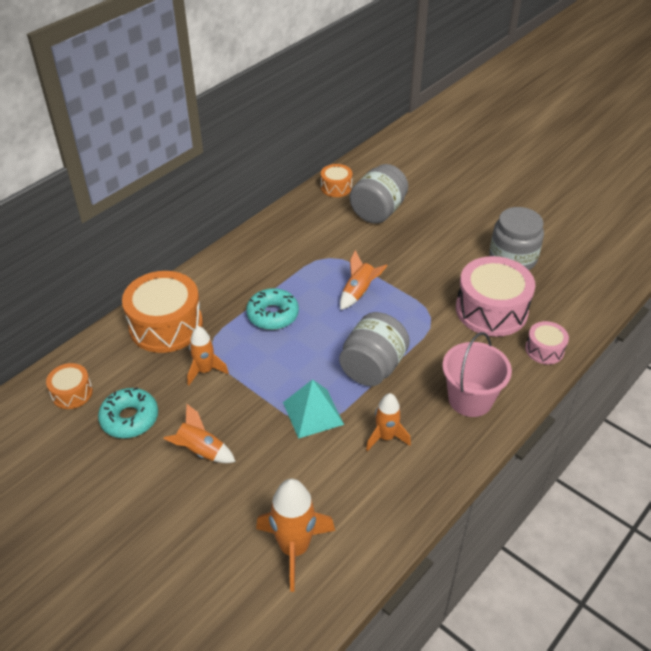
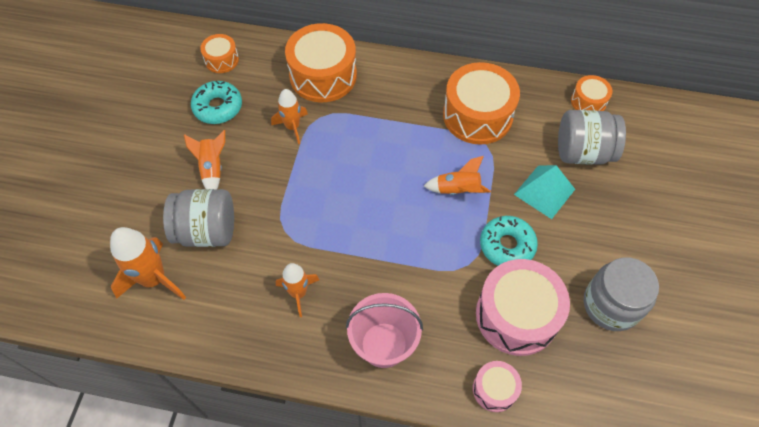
camera: 60 degrees right, 15 degrees up
(273, 315) = (384, 139): turquoise donut -> turquoise donut (507, 245)
(297, 249) = (477, 115): none -> orange drum
(313, 413) = (293, 225): turquoise pyramid -> turquoise pyramid (544, 191)
(372, 367) = (372, 245): grey jar -> grey jar (207, 231)

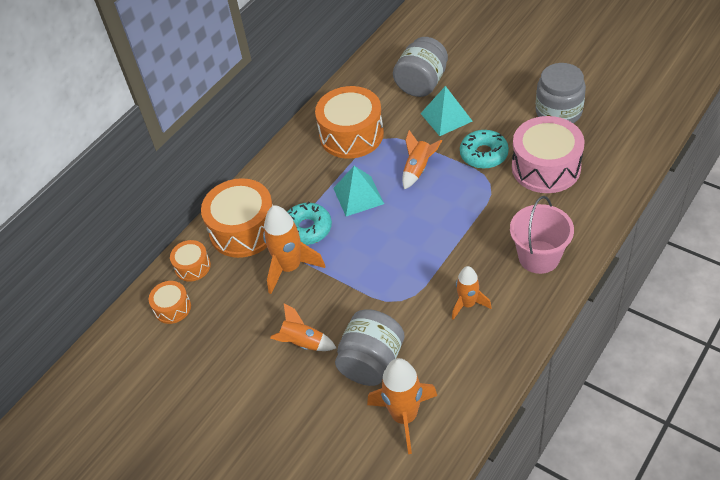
camera: 60 degrees left, 10 degrees down
(218, 107) = (231, 323): turquoise donut -> turquoise donut (307, 229)
(292, 127) = (290, 268): orange rocket -> orange rocket, size x1.59
(400, 150) = (358, 195): none -> turquoise pyramid
(494, 389) = (601, 199): pink drum -> none
(588, 101) = (376, 64): orange drum -> orange drum (192, 266)

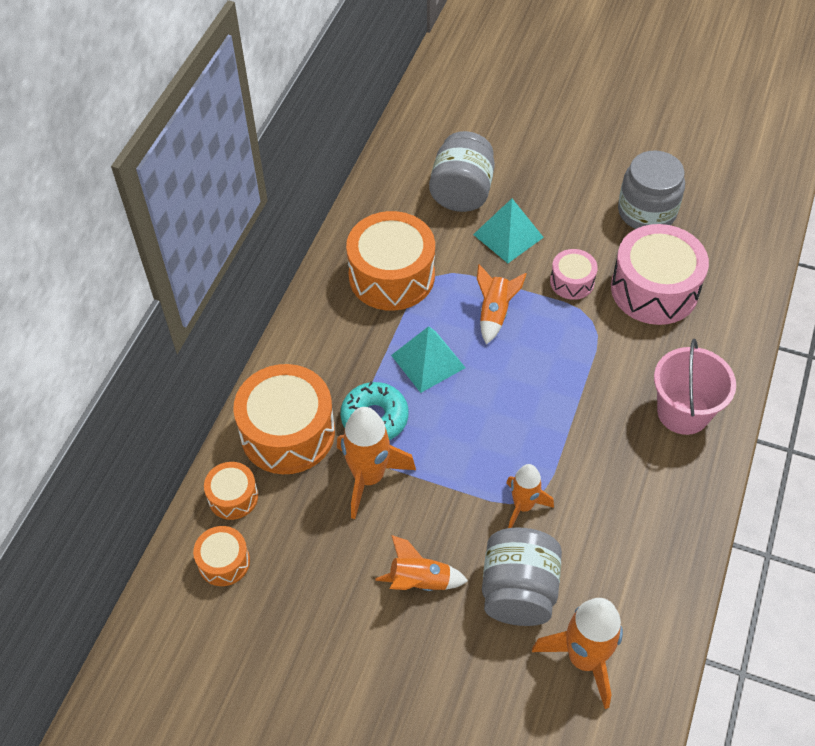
camera: 20 degrees left, 5 degrees up
(468, 304) = (615, 490): orange rocket -> orange rocket (523, 506)
(484, 154) = (572, 282): turquoise donut -> pink drum

